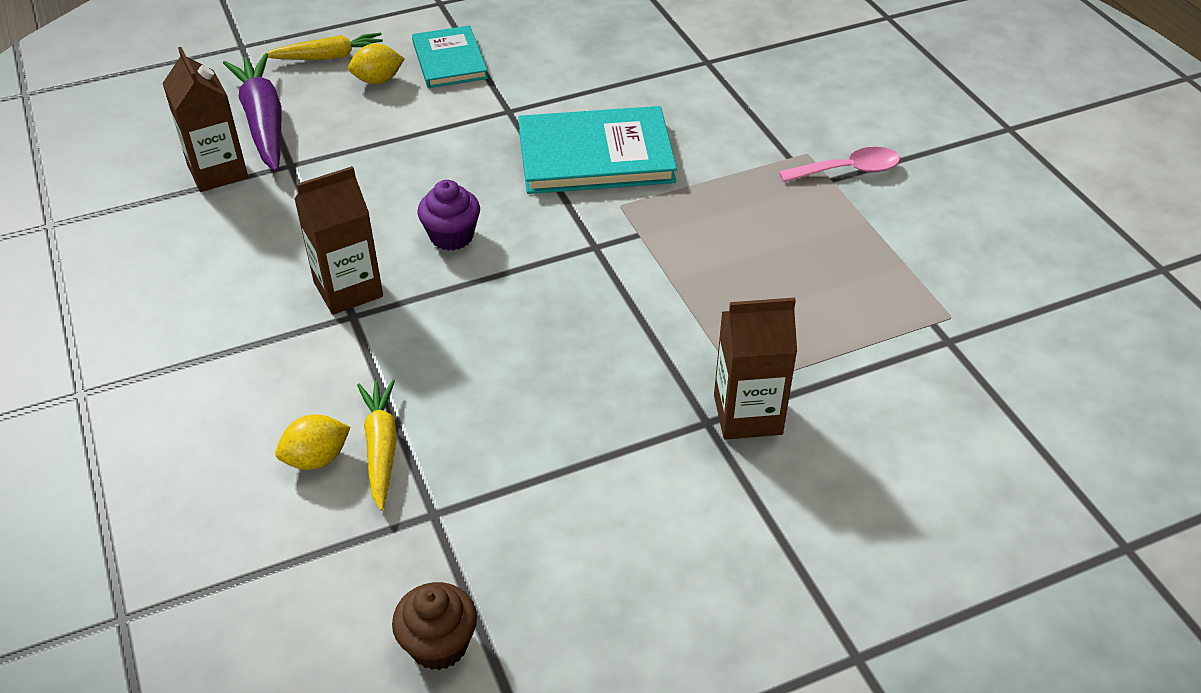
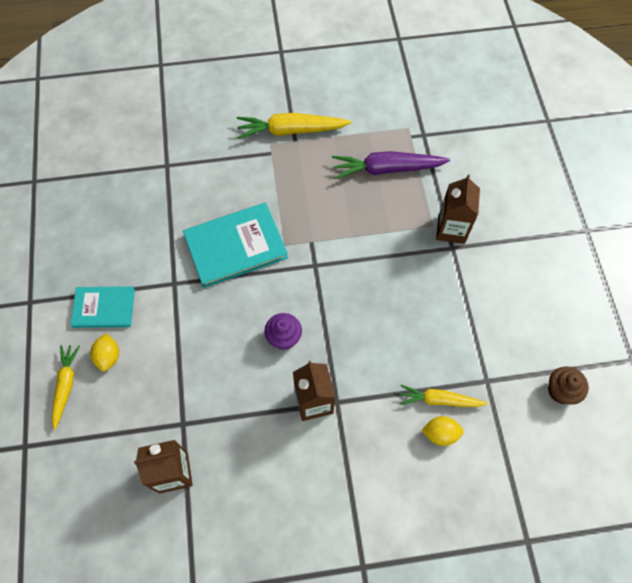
camera: 75 degrees left, 20 degrees up
(263, 122) = (127, 438): purple carrot -> purple carrot (386, 169)
(316, 459) = (440, 433): yellow lemon -> yellow lemon turned 75 degrees counterclockwise
(595, 155) = (235, 246): turquoise book -> turquoise book turned 60 degrees clockwise
(848, 170) = (290, 131): pink spoon -> yellow carrot

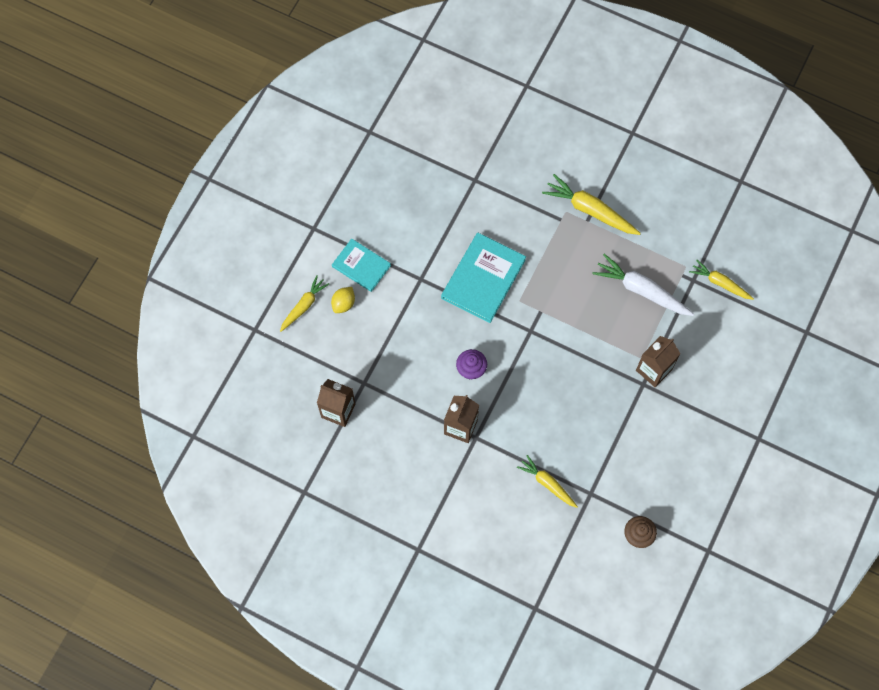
camera: 35 degrees right, 5 degrees up
(235, 246) = (483, 279): turquoise book -> turquoise book turned 75 degrees counterclockwise
(386, 169) = (641, 290): purple carrot -> white carrot
(440, 433) = (530, 505): yellow lemon -> none
(447, 124) = (720, 283): none -> yellow carrot

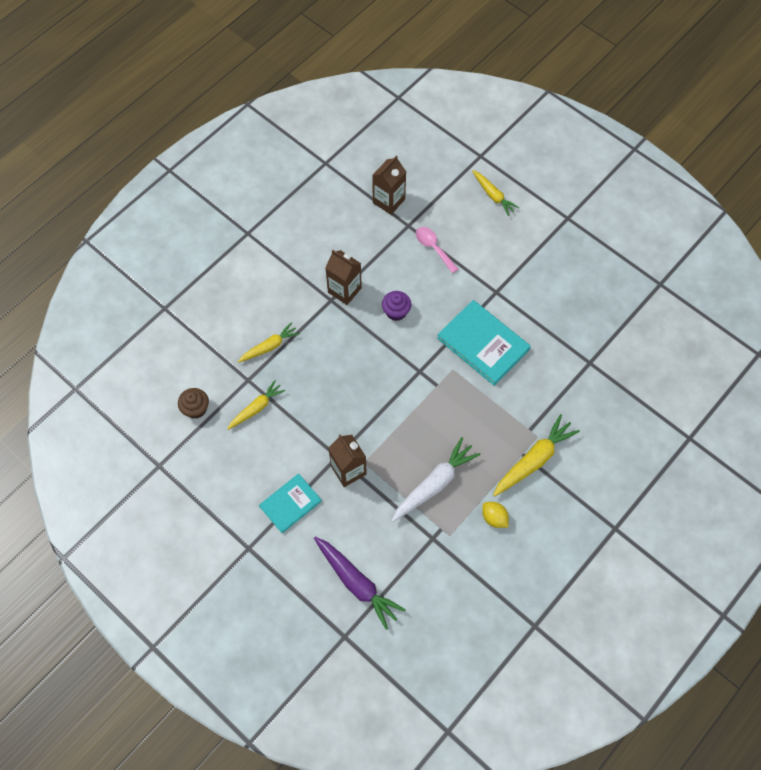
camera: 105 degrees right, 5 degrees down
(343, 304) = (487, 226): yellow lemon -> yellow lemon (494, 518)
(361, 266) = (521, 247): turquoise book -> turquoise book (290, 504)
(385, 351) = (433, 248): none -> pink spoon
(720, 283) = (422, 564): yellow carrot -> yellow carrot (256, 408)
(757, 334) = (357, 583): none -> purple carrot

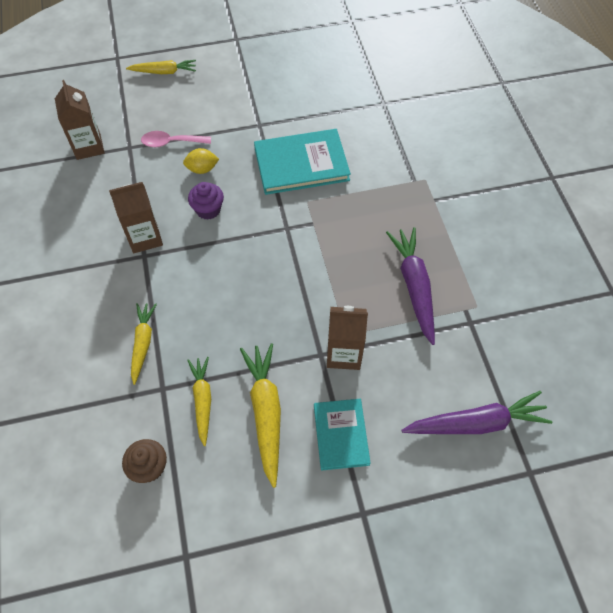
camera: 55 degrees left, 5 degrees down
(435, 483) = (414, 286): white carrot -> purple carrot
(494, 518) = (483, 259): yellow lemon -> yellow lemon (202, 169)
(534, 460) = (446, 195): yellow carrot -> yellow carrot (265, 412)

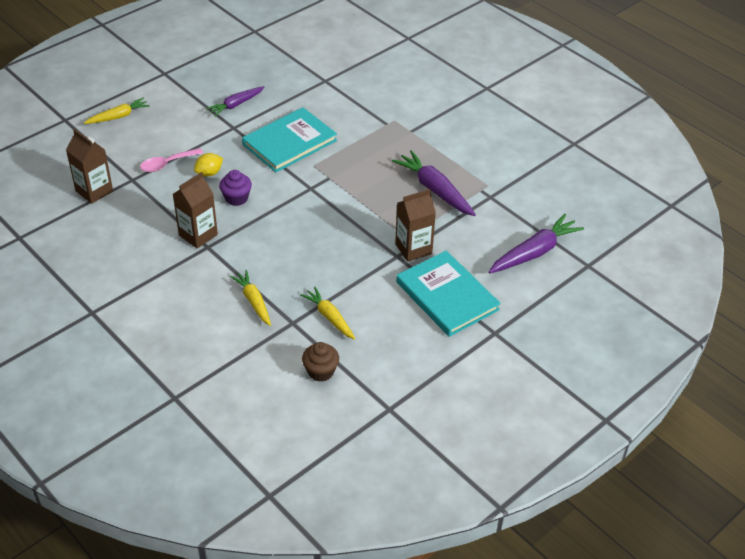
camera: 30 degrees left, 15 degrees down
(265, 412) = (382, 305): yellow carrot -> none
(278, 99) = (236, 105): none -> purple carrot
(341, 435) = (446, 296): turquoise book -> turquoise book, size x1.60

